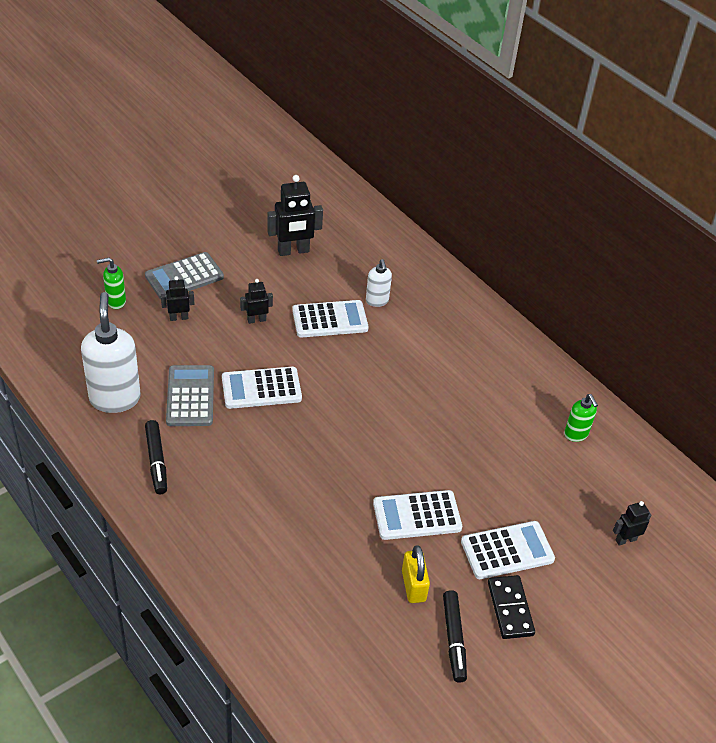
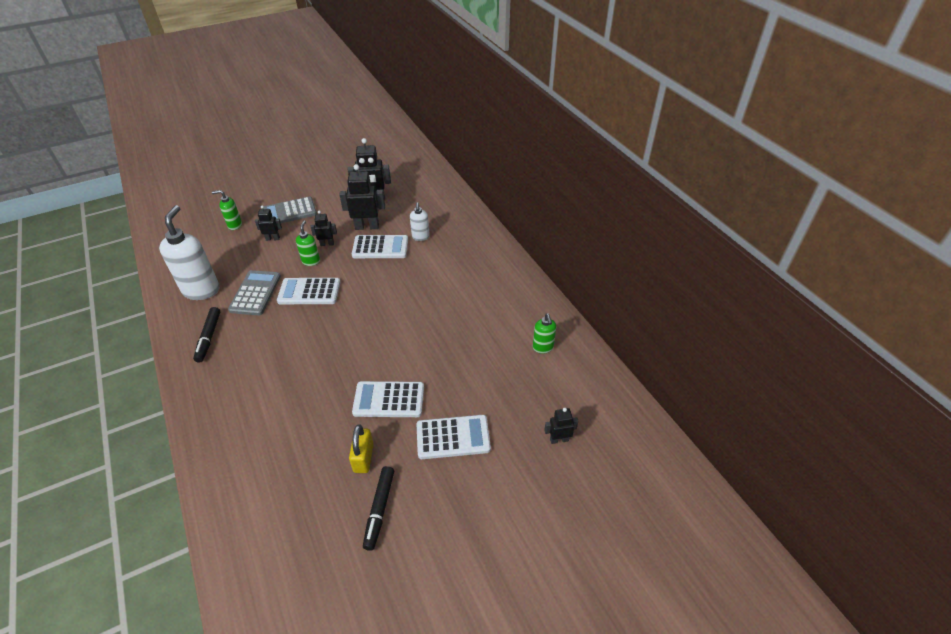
camera: 15 degrees right, 0 degrees up
(245, 346) = (311, 261): none -> green soap dispenser
(300, 291) = (367, 226): none -> black robot
(510, 608) = (438, 488): black domino -> none

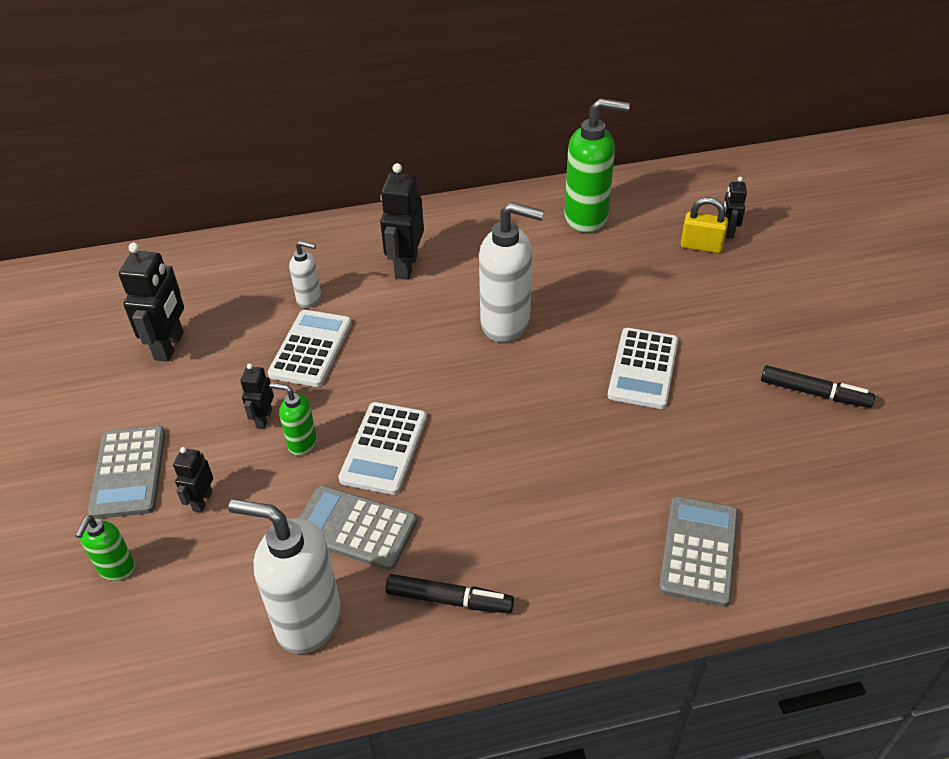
camera: 75 degrees left, 0 degrees up
(235, 445) = (699, 551): none -> grey calculator
(363, 458) = (736, 402): yellow padlock -> yellow padlock (701, 246)
(367, 226) = (244, 361): black robot -> black robot (406, 266)
(418, 323) = (506, 323): none -> white soap dispenser
(453, 437) = (714, 315): white calculator -> none
(543, 348) = (587, 217): green soap dispenser -> green soap dispenser, size x1.95

